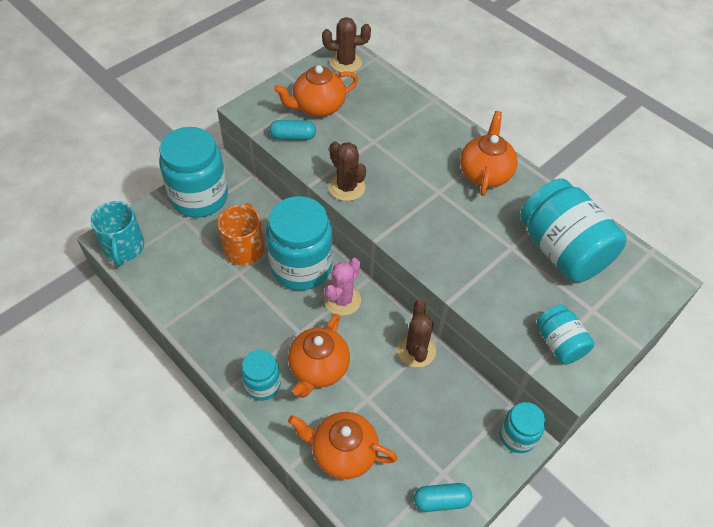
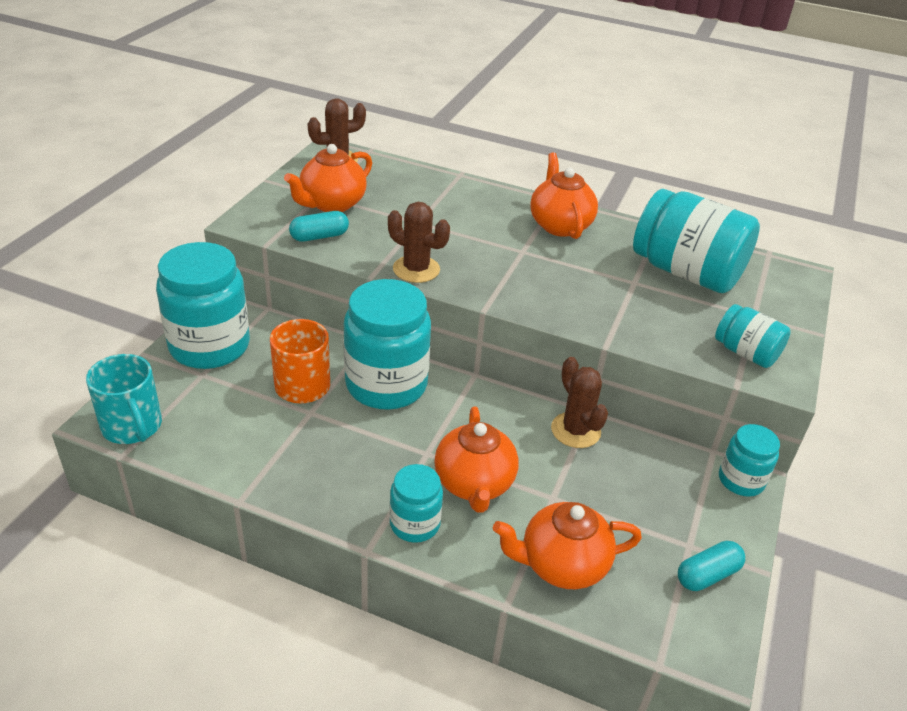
camera: 25 degrees left, 15 degrees down
(342, 300) = (457, 405): pink cactus -> none

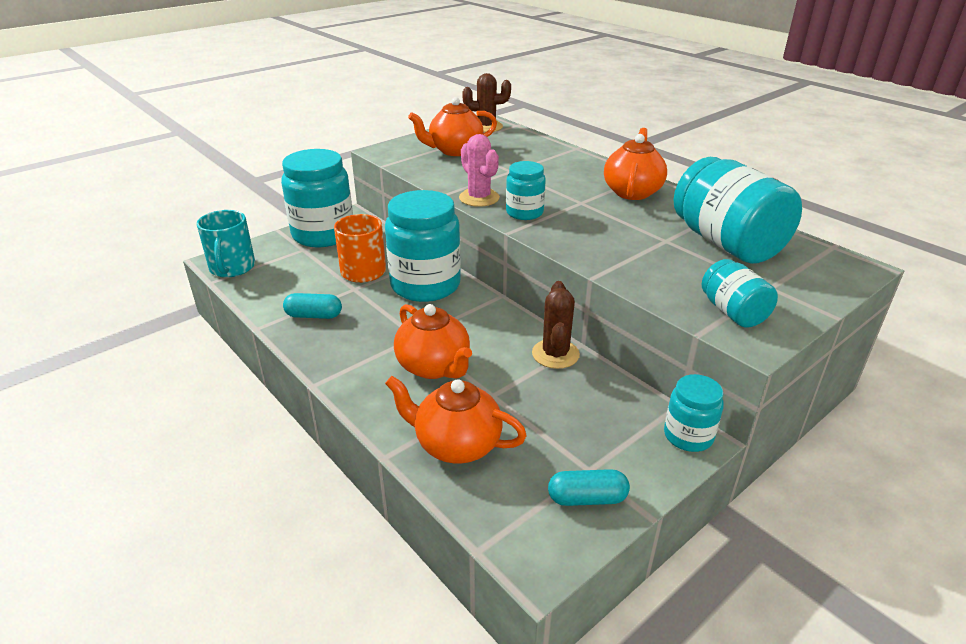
camera: 30 degrees right, 5 degrees down
(319, 236) = (426, 167): turquoise capsule -> turquoise capsule (314, 315)
(415, 524) = (364, 379): turquoise jar -> turquoise jar (524, 213)
(416, 269) = (479, 198): brown cactus -> pink cactus
(474, 484) = (434, 367): orange teapot -> orange teapot turned 60 degrees counterclockwise

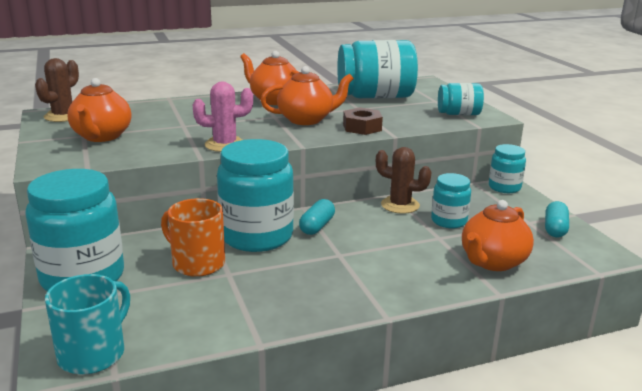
camera: 70 degrees left, 10 degrees down
(232, 268) = (93, 353): turquoise mug -> turquoise mug turned 75 degrees counterclockwise
(314, 315) = (262, 303): turquoise capsule -> turquoise capsule (317, 226)
(434, 367) = (390, 254): orange teapot -> orange teapot (306, 120)
(524, 213) = (272, 135): turquoise jar -> turquoise jar (449, 221)
(599, 253) = (362, 127): none -> brown nut

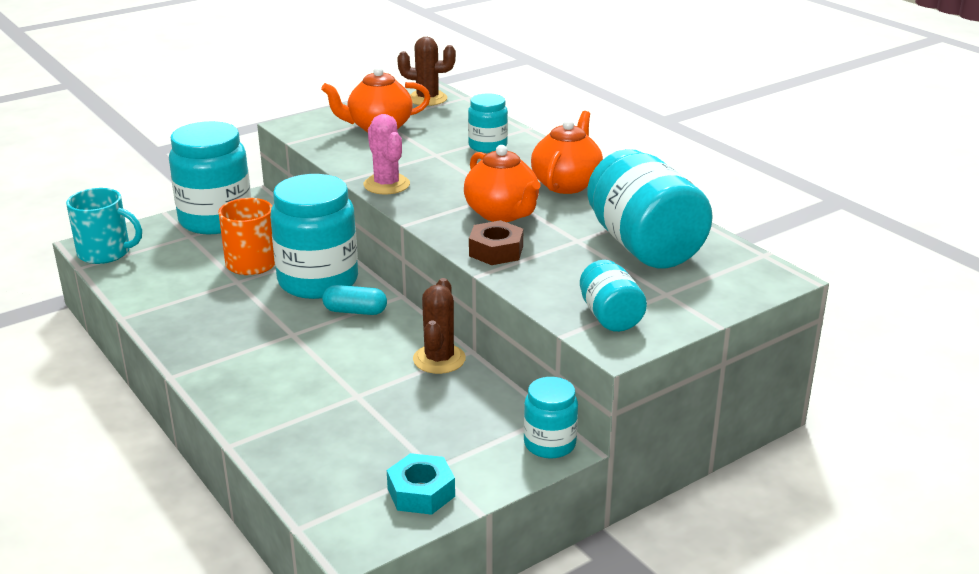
camera: 75 degrees right, 5 degrees up
(449, 221) = (407, 400): turquoise jar -> turquoise jar (487, 146)
(492, 262) = (304, 438): orange teapot -> none
(555, 229) = (421, 492): turquoise capsule -> turquoise nut

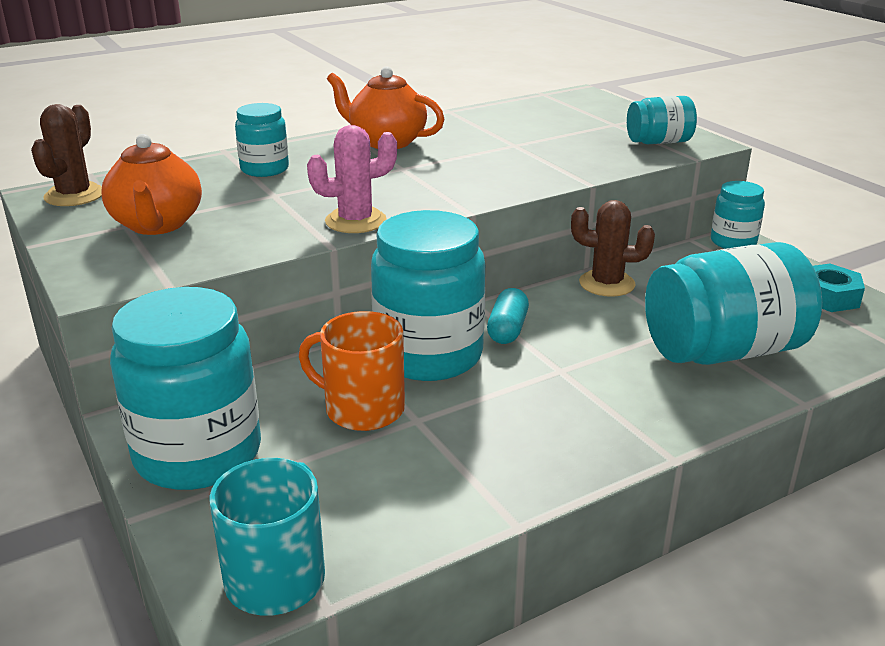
camera: 85 degrees left, 0 degrees up
(496, 251) = (538, 175): brown nut -> none
(502, 214) = (452, 169): orange teapot -> none
(644, 246) = (528, 124): turquoise jar -> turquoise jar (723, 351)

